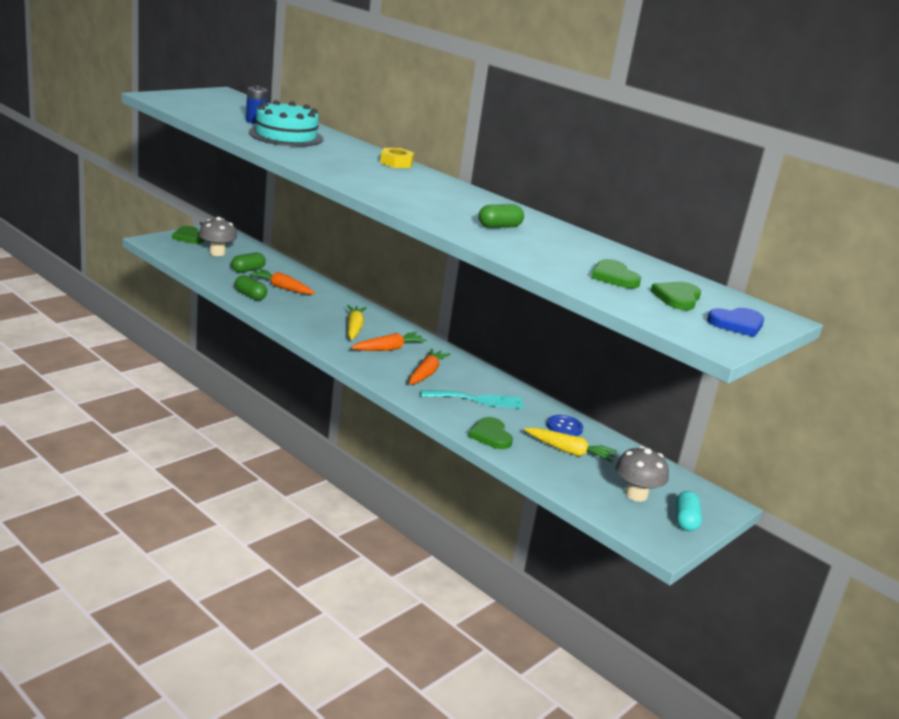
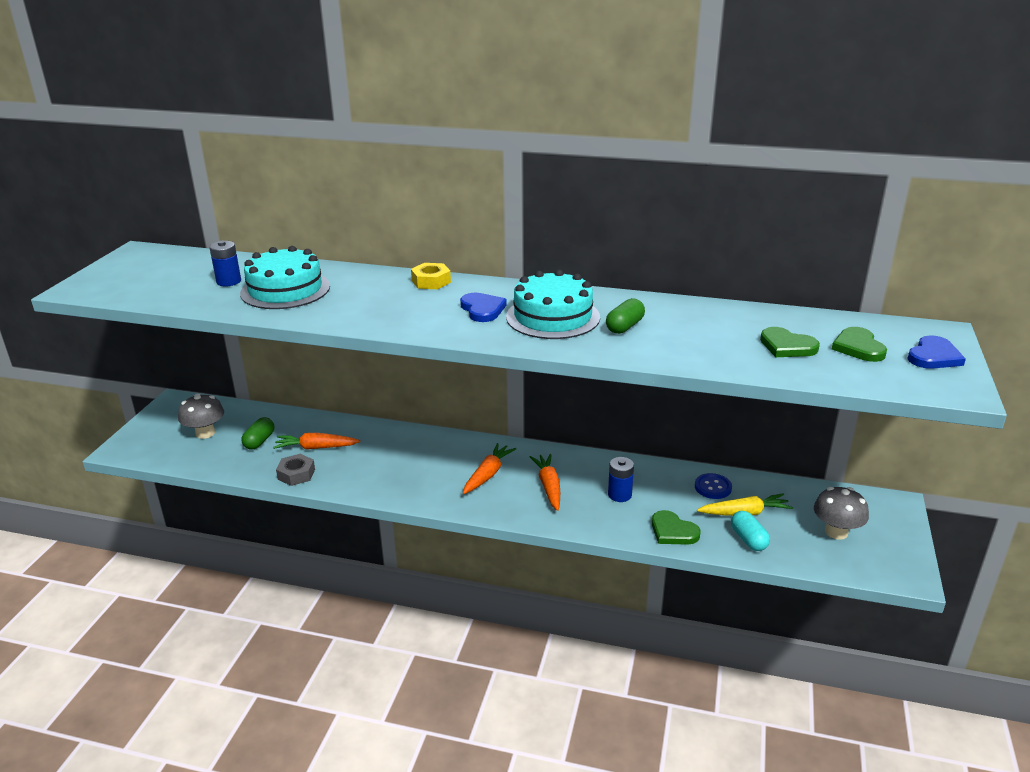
camera: 25 degrees left, 5 degrees up
(189, 237) = (154, 426): green heart -> none
(250, 296) = (296, 474): green capsule -> grey nut
(354, 328) = (432, 464): yellow carrot -> none
(407, 186) = (482, 309): none -> blue heart
(453, 205) = (553, 317): none -> turquoise cake
(477, 400) = (619, 495): turquoise fork -> blue battery
(685, 521) = (894, 539): turquoise capsule -> turquoise capsule (748, 539)

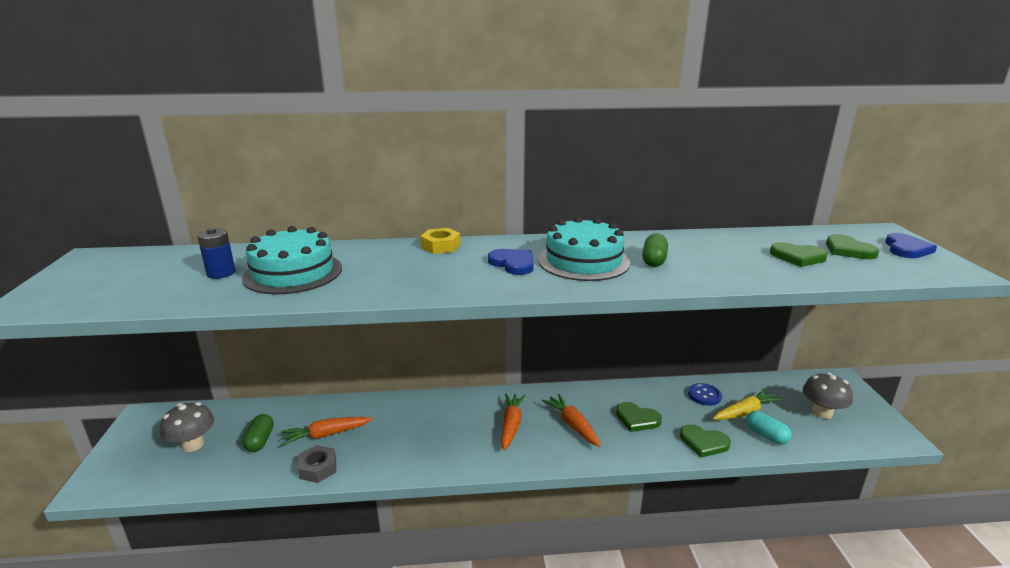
camera: 20 degrees left, 5 degrees down
(619, 495) = (637, 419): blue battery -> green heart

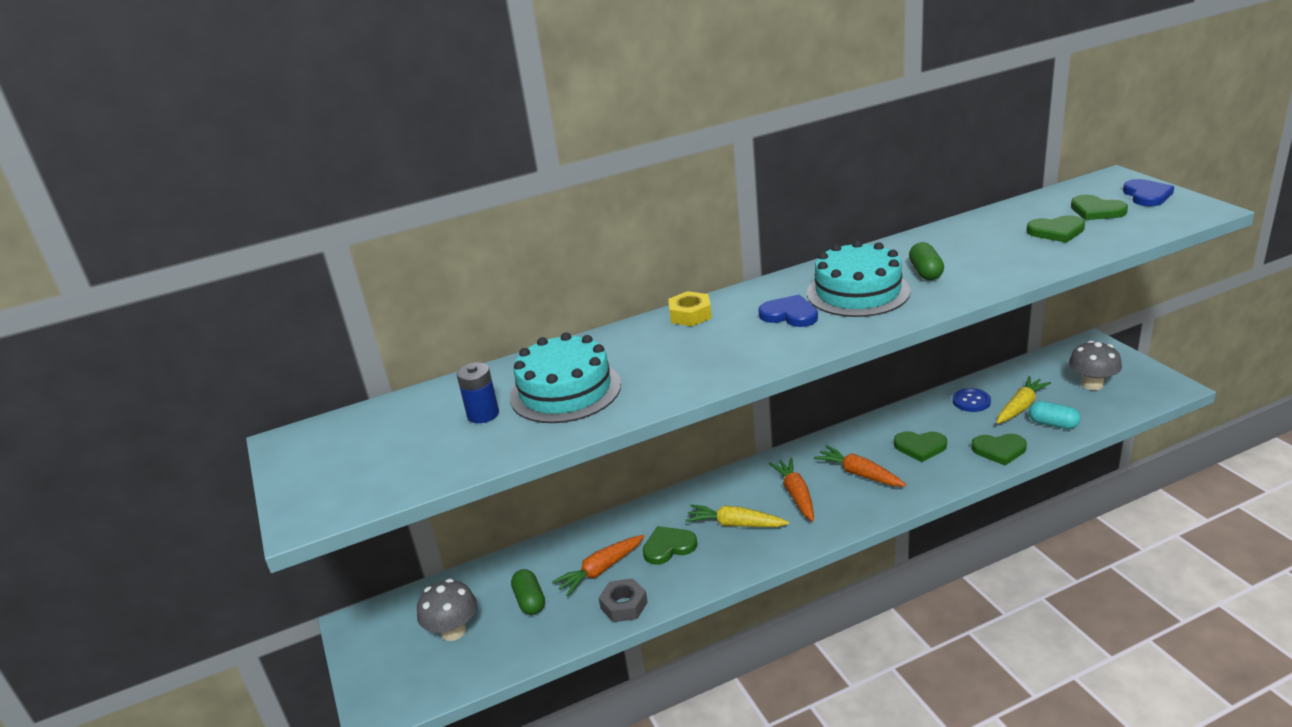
camera: 15 degrees left, 5 degrees up
(387, 434) = (668, 547): none -> green heart
(448, 433) = (735, 524): none -> yellow carrot

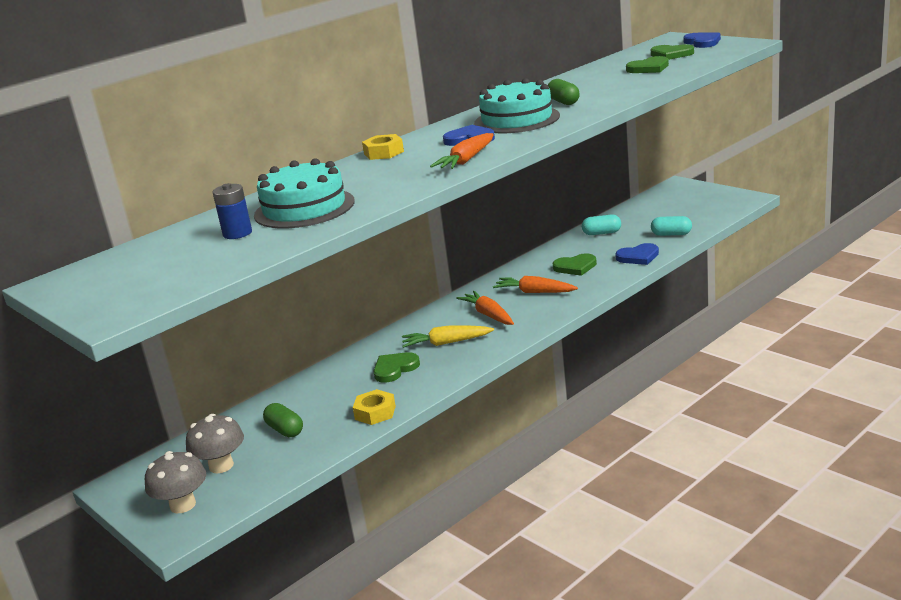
camera: 20 degrees left, 5 degrees down
(600, 570) = (341, 396): orange carrot -> orange carrot (466, 160)
(624, 605) = (375, 412): grey nut -> yellow nut
(971, 401) = (602, 233): blue button -> turquoise capsule
(999, 450) = (638, 257): green heart -> blue heart
(1020, 407) = (641, 229): yellow carrot -> none
(1092, 384) = (689, 207): grey mushroom -> grey mushroom (183, 505)

